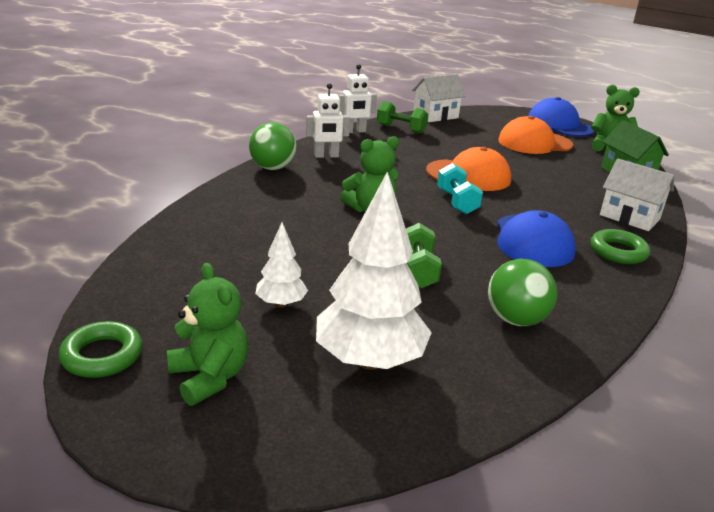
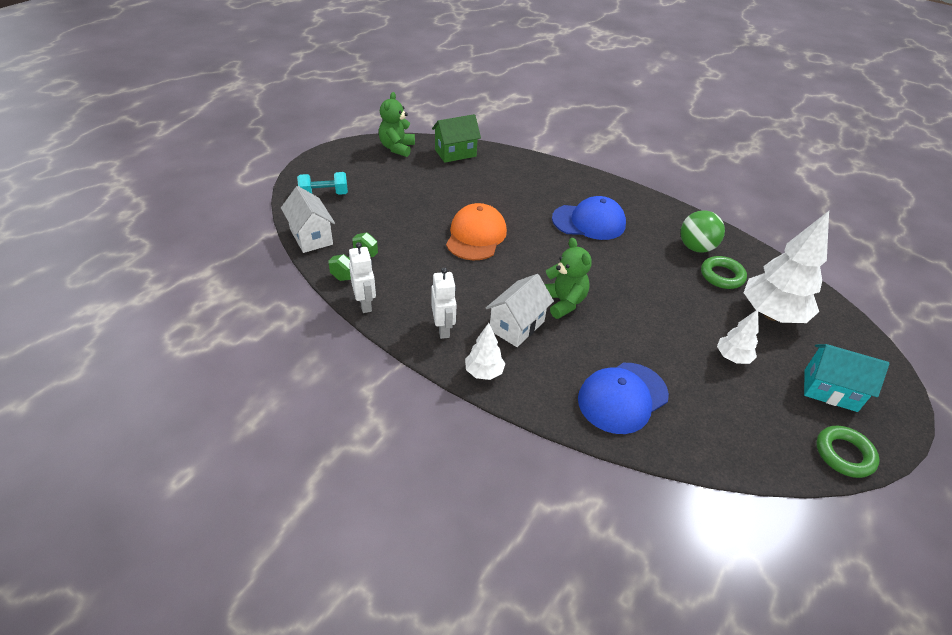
camera: 90 degrees left, 15 degrees up
(209, 377) = (830, 390): green teddy bear -> turquoise house
(272, 168) = (484, 372): green ball -> white tree
(418, 270) = (655, 283): green dumbbell -> none
(457, 202) = (533, 250): turquoise dumbbell -> turquoise dumbbell (324, 194)
(534, 143) = (390, 185): orange cap -> none
(559, 125) = (339, 162): blue cap -> blue cap (622, 397)
(618, 252) = (591, 188): green ring -> green ring (722, 276)
(629, 217) = (535, 171): white house -> white house (517, 326)

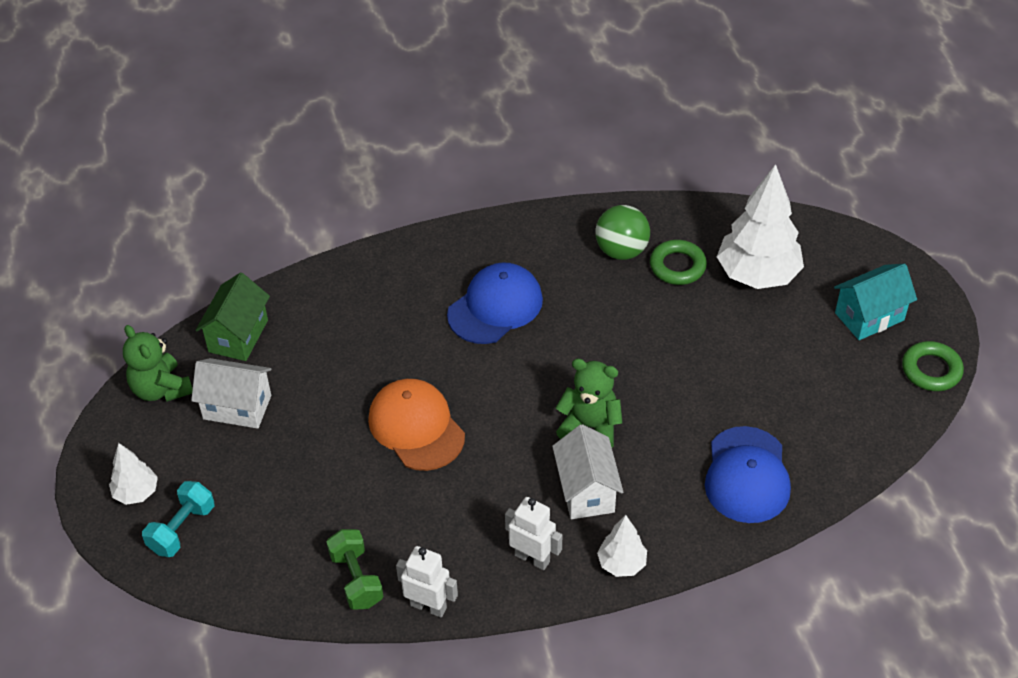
camera: 45 degrees left, 5 degrees up
(311, 237) = (256, 592): white house -> white house (237, 407)
(732, 357) = (777, 352): white tree -> white tree (136, 493)

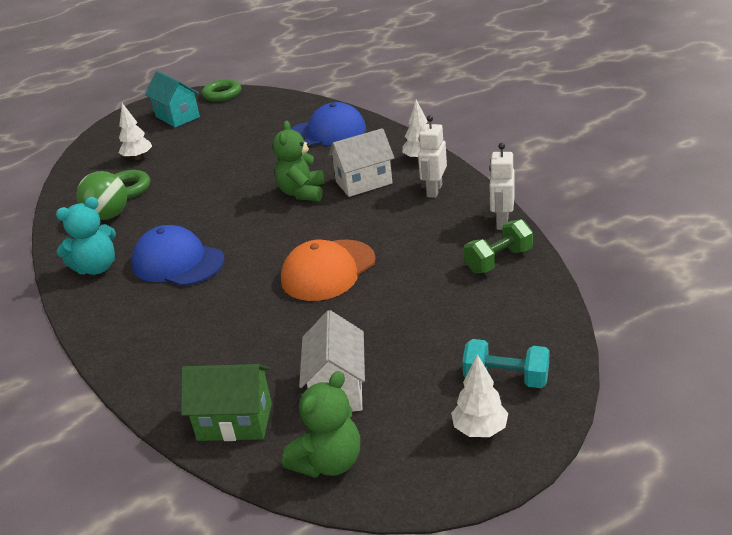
camera: 100 degrees left, 15 degrees down
(518, 244) = (97, 268): none -> turquoise teddy bear
(757, 275) = (138, 158): white tree -> white tree, size x0.50

